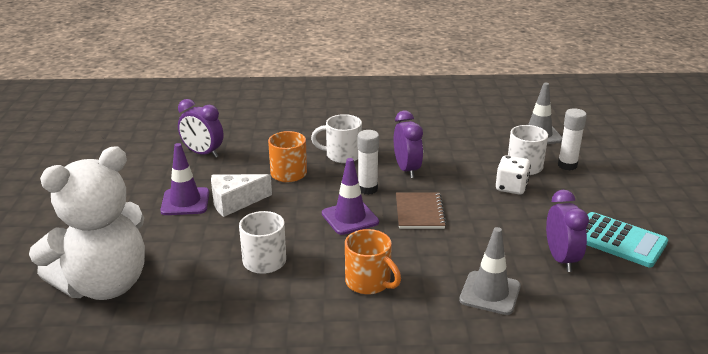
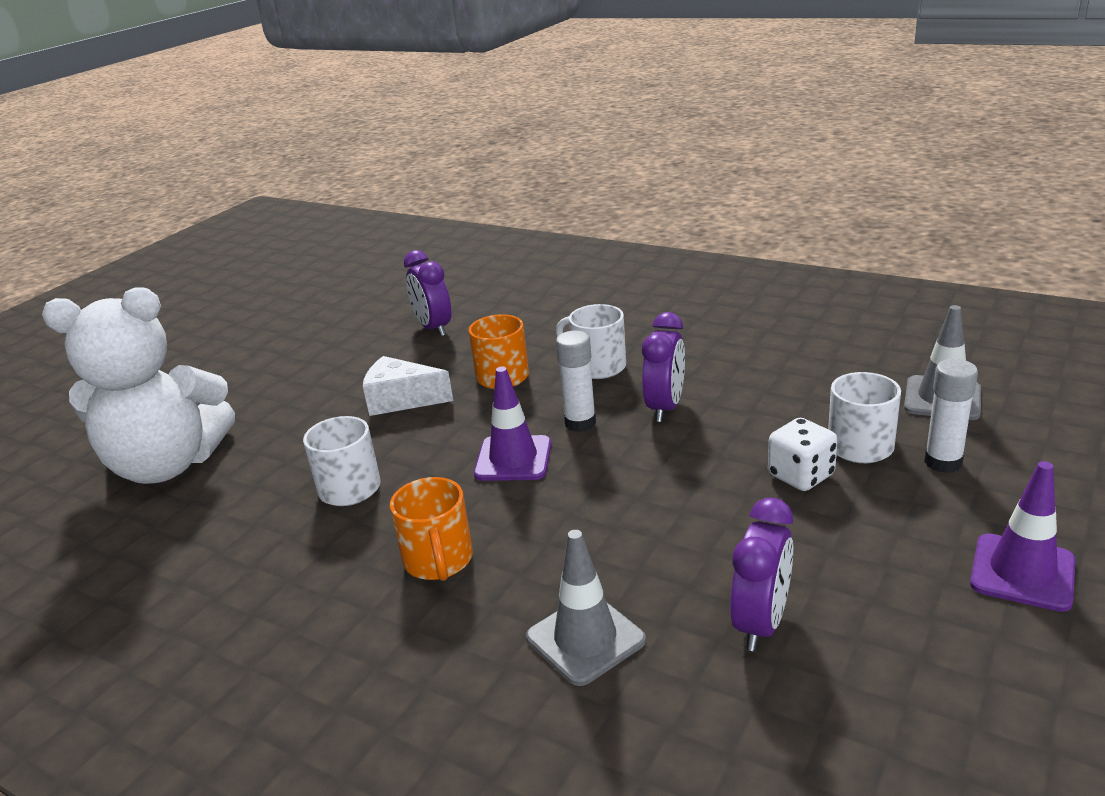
camera: 35 degrees right, 0 degrees up
(185, 202) = (350, 386): purple traffic cone -> purple traffic cone (1022, 572)
(419, 212) = (616, 477): brown notebook -> none
(618, 240) = (905, 625): turquoise calculator -> none

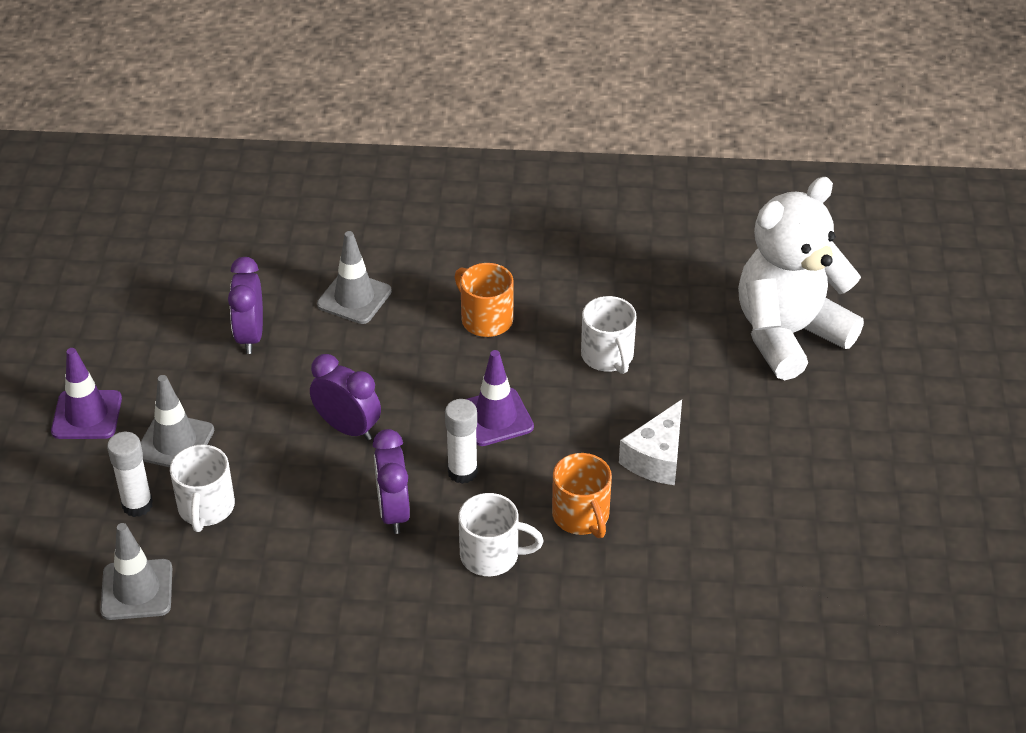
camera: 150 degrees right, 15 degrees up
(401, 400) = (656, 458): white cheese -> white cheese turned 135 degrees clockwise
(434, 328) = (726, 577): purple clock -> purple clock (348, 428)
(801, 476) = (250, 461): white dice -> none
(892, 513) = (175, 442): none -> grey traffic cone

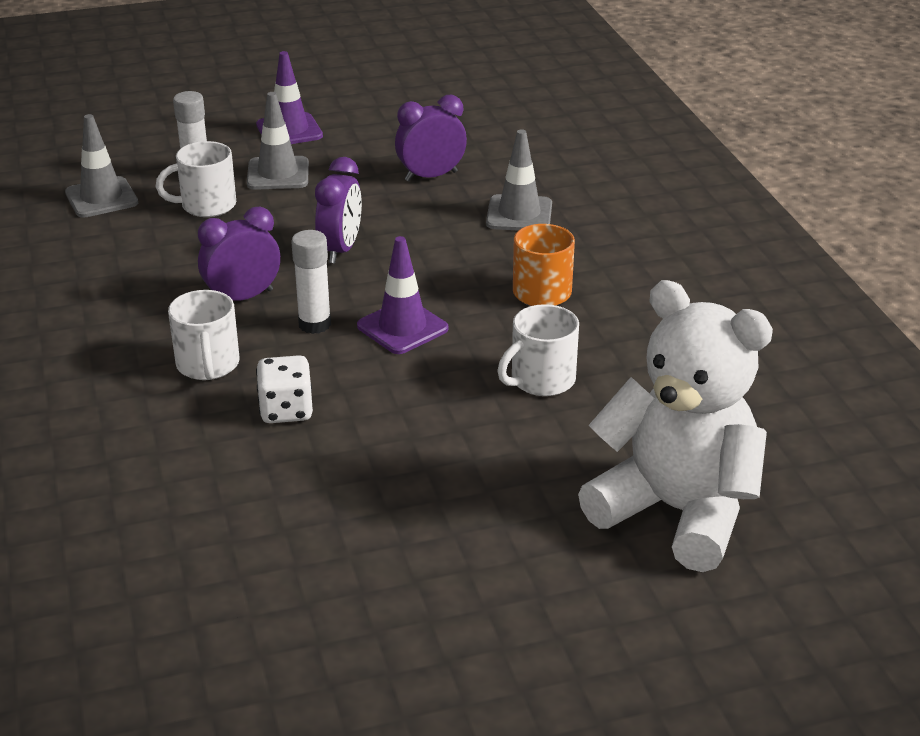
camera: 70 degrees right, 10 degrees down
(581, 516) = (286, 410): orange mug -> white dice
(656, 458) = (400, 445): white cheese -> none

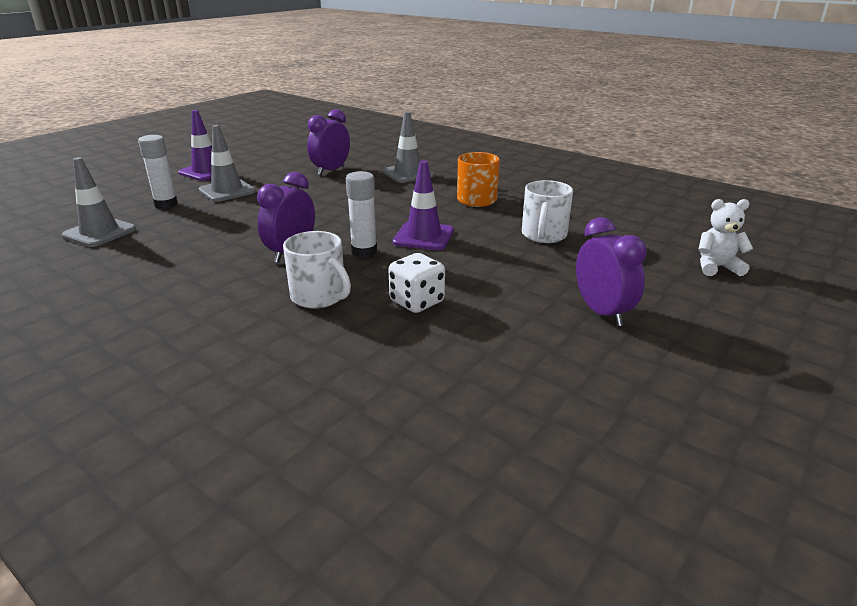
camera: 35 degrees left, 5 degrees down
(206, 205) = (195, 216): white mug -> none
(340, 250) = (324, 213): purple clock -> purple clock (602, 312)
(676, 511) = (716, 267): white teddy bear -> white teddy bear, size x0.41

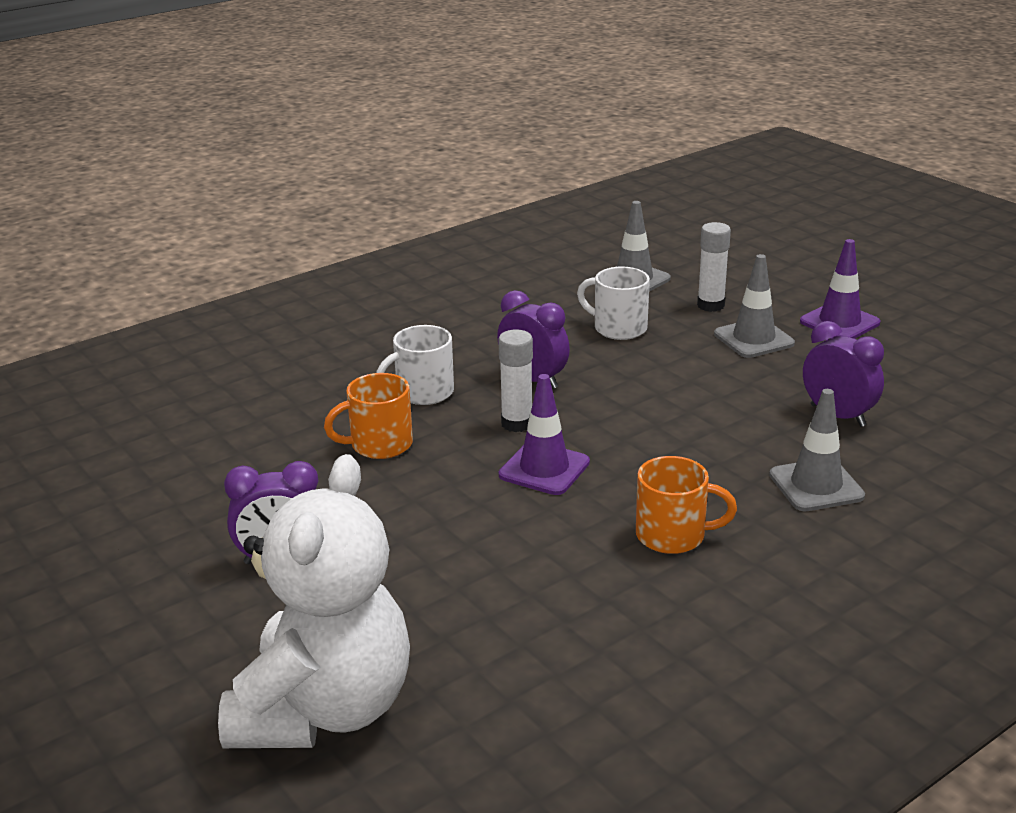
camera: 105 degrees right, 0 degrees up
(417, 302) = (379, 445): white dice -> orange mug
(543, 235) = (507, 570): white mug -> white mug (618, 328)
(716, 267) = (324, 709): white teddy bear -> white teddy bear, size x2.45

